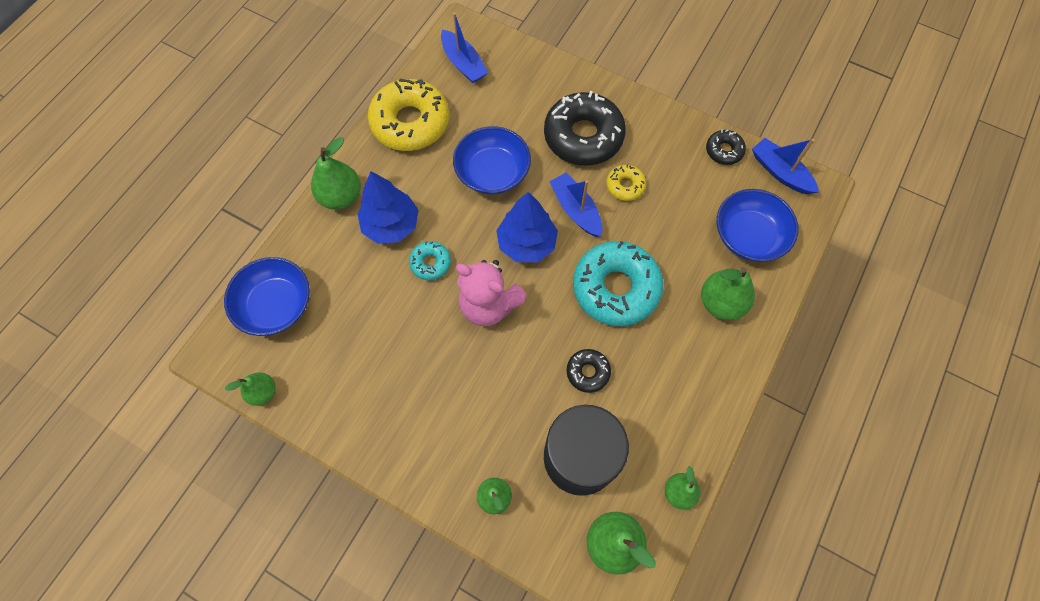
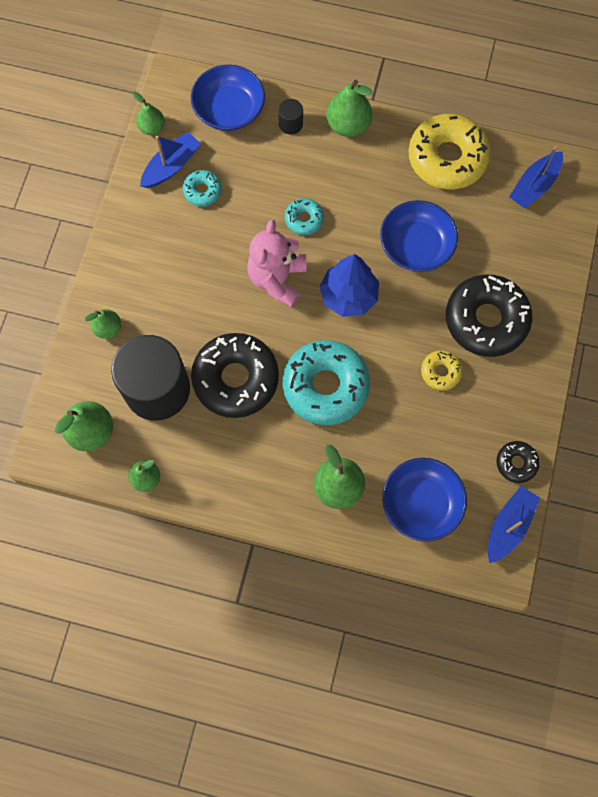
camera: 75 degrees right, 5 degrees up
(317, 249) = (290, 124): none -> black cylinder
(362, 355) = (202, 191): none -> turquoise donut
(391, 225) = (332, 175): blue tree -> none
(576, 210) = (398, 331): blue boat -> blue boat (171, 166)
(588, 372) = (236, 379): black donut -> black donut, size x2.10

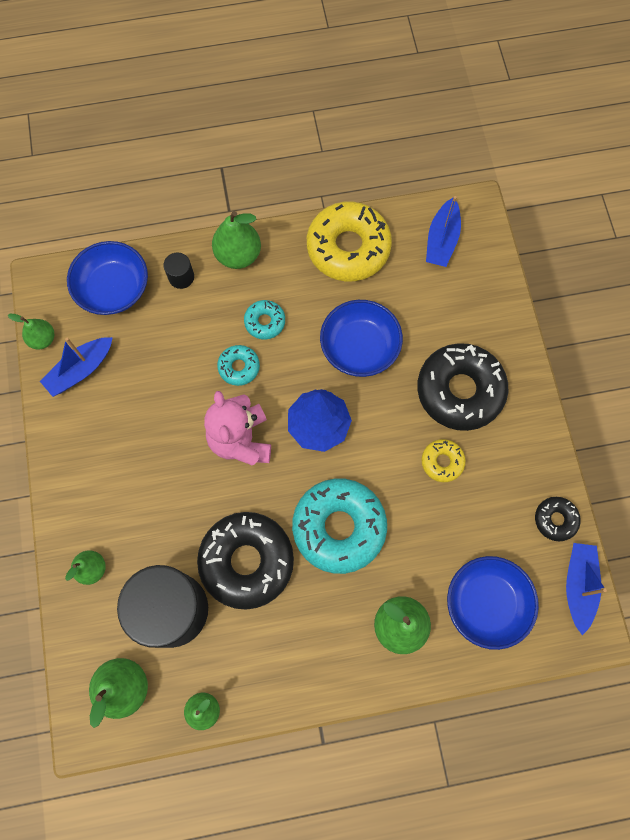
camera: 25 degrees left, 0 degrees up
(171, 166) = (80, 370): blue boat -> blue boat turned 150 degrees counterclockwise
(202, 191) = (124, 382): turquoise donut -> turquoise donut (265, 322)

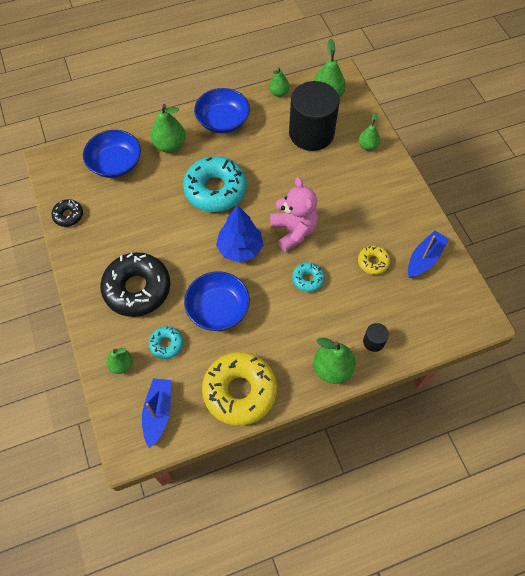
camera: 170 degrees right, 10 degrees down
(42, 339) = (462, 276): green pear -> green pear (121, 364)
(113, 288) = (424, 323): blue bowl -> blue bowl (223, 121)
(247, 561) = (271, 163): black donut -> none
(265, 322) = (296, 316): turquoise donut -> turquoise donut (166, 344)
(442, 462) = (148, 239): yellow donut -> yellow donut (373, 262)
(578, 586) = (55, 181): blue boat -> none

